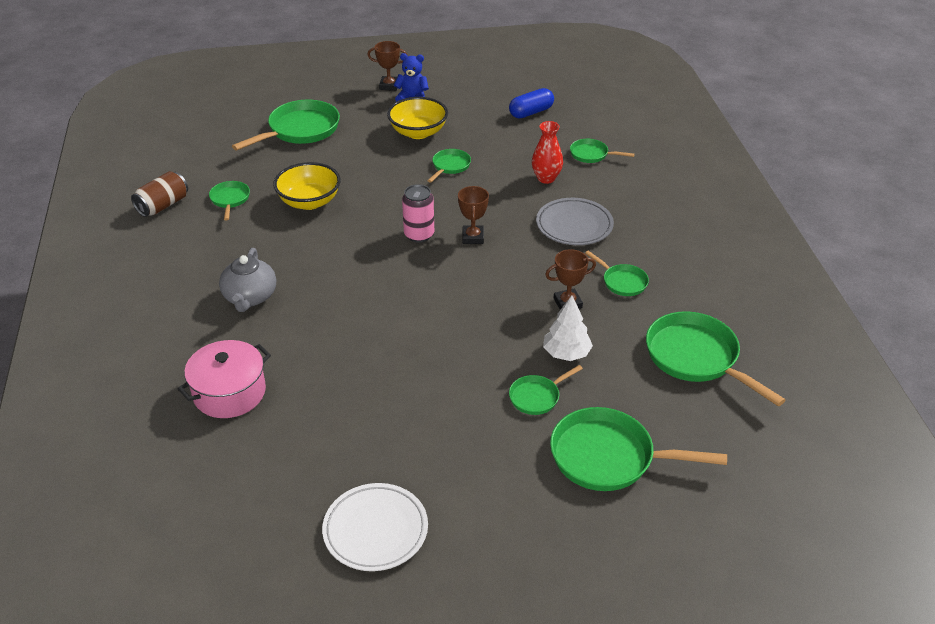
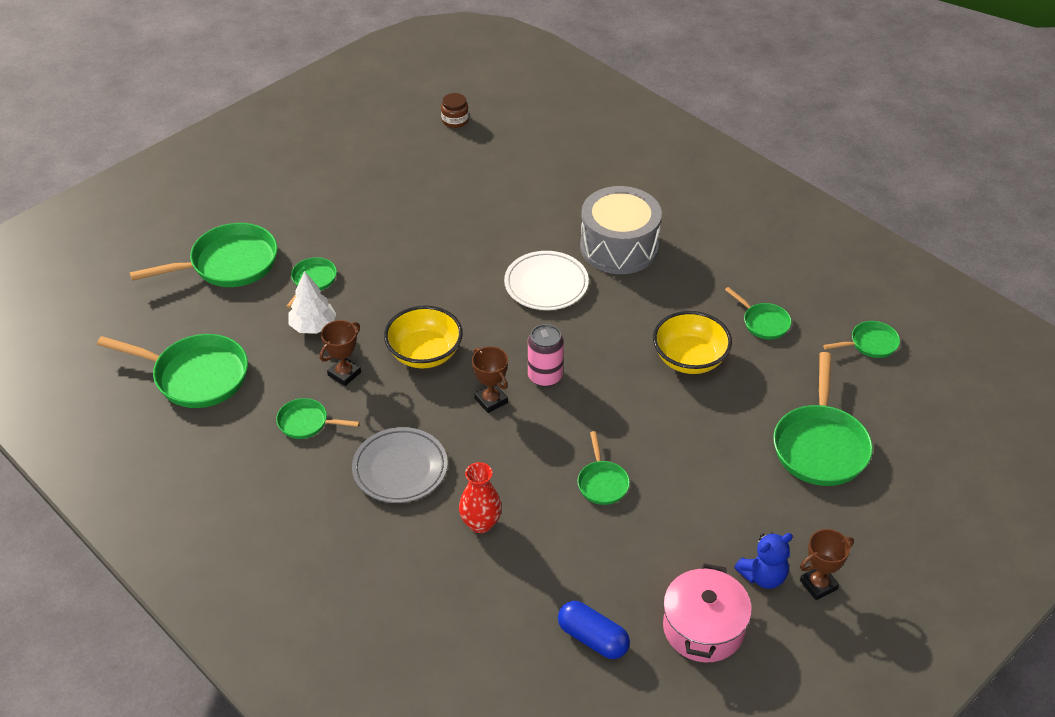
camera: 145 degrees right, 5 degrees up
(163, 205) = (811, 286): brown can -> none
(225, 521) = (455, 120): none -> brown jar
(229, 392) = (543, 180): pink pot -> pink pot (703, 628)
(250, 297) = (619, 247): grey teapot -> grey drum
(375, 530) = (357, 155): white plate -> white plate (546, 284)
(418, 132) = (691, 517): yellow bowl -> yellow bowl (424, 354)
(531, 112) = (593, 638): blue capsule -> blue capsule turned 75 degrees counterclockwise
(591, 154) = (456, 596): green pan -> green pan (870, 344)

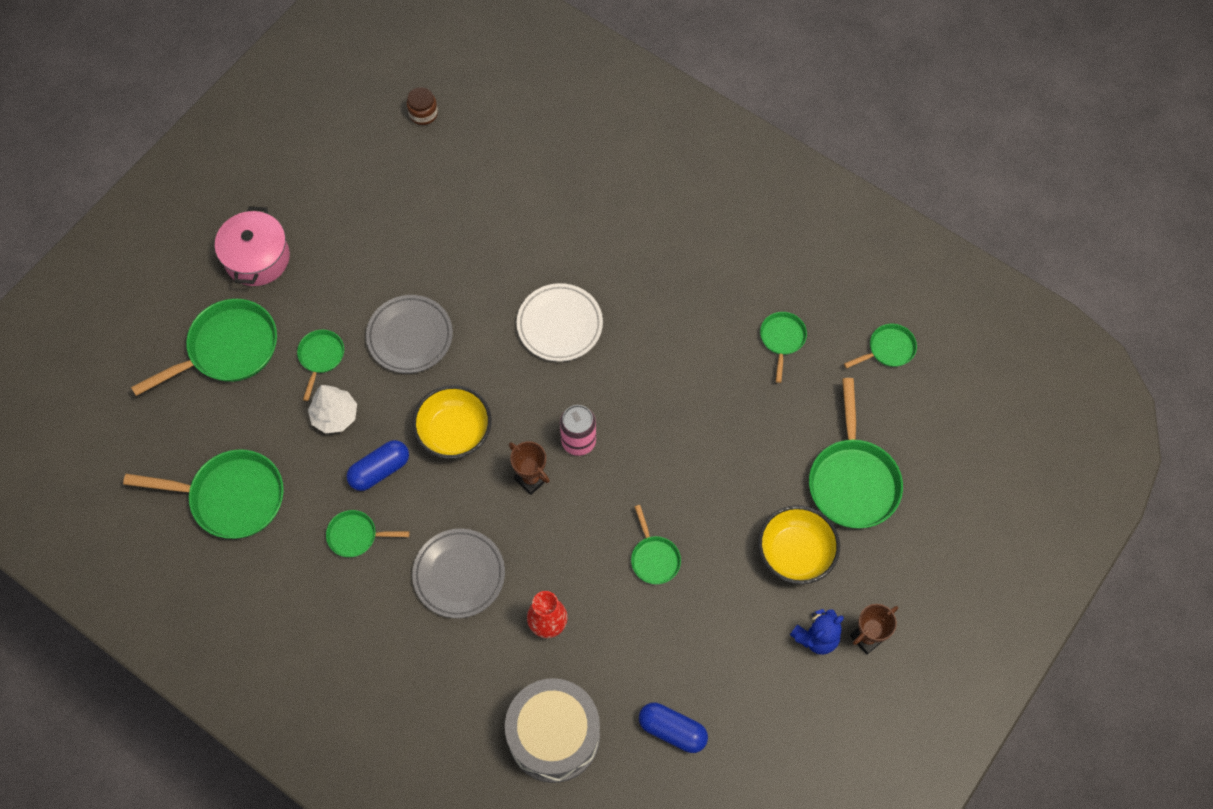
camera: 10 degrees left, 20 degrees up
(344, 374) = (380, 470): brown trophy -> blue capsule
(401, 275) = (410, 336): none -> grey plate
(619, 247) = (625, 264): grey drum -> grey drum (554, 735)
(689, 359) = (716, 397): yellow bowl -> yellow bowl (795, 553)
(703, 628) = (770, 702): pink pot -> pink pot (257, 258)
(763, 322) = (782, 339): green pan -> green pan turned 120 degrees counterclockwise

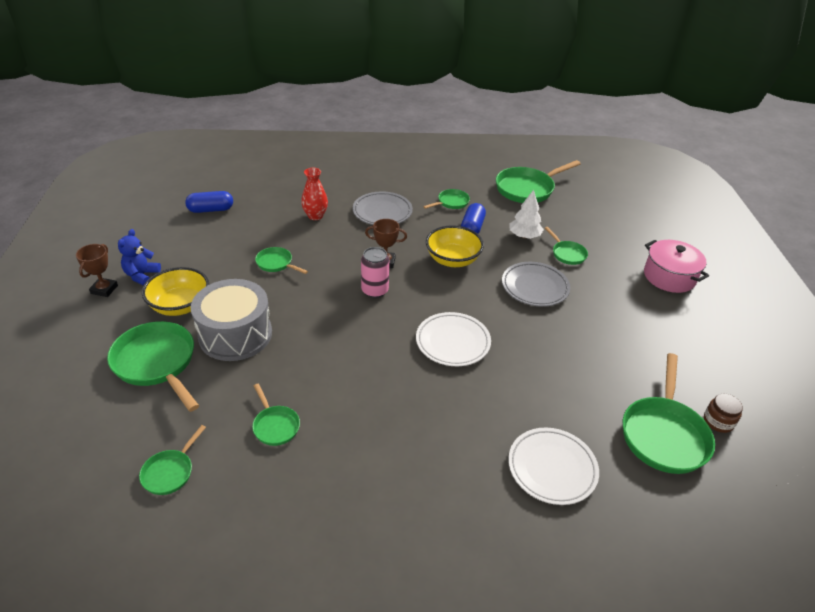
camera: 140 degrees right, 25 degrees down
(228, 349) = (616, 234): green pan -> green pan (664, 434)
(554, 735) = (275, 185): grey drum -> grey drum (235, 334)
(594, 166) = (552, 468): none -> white plate

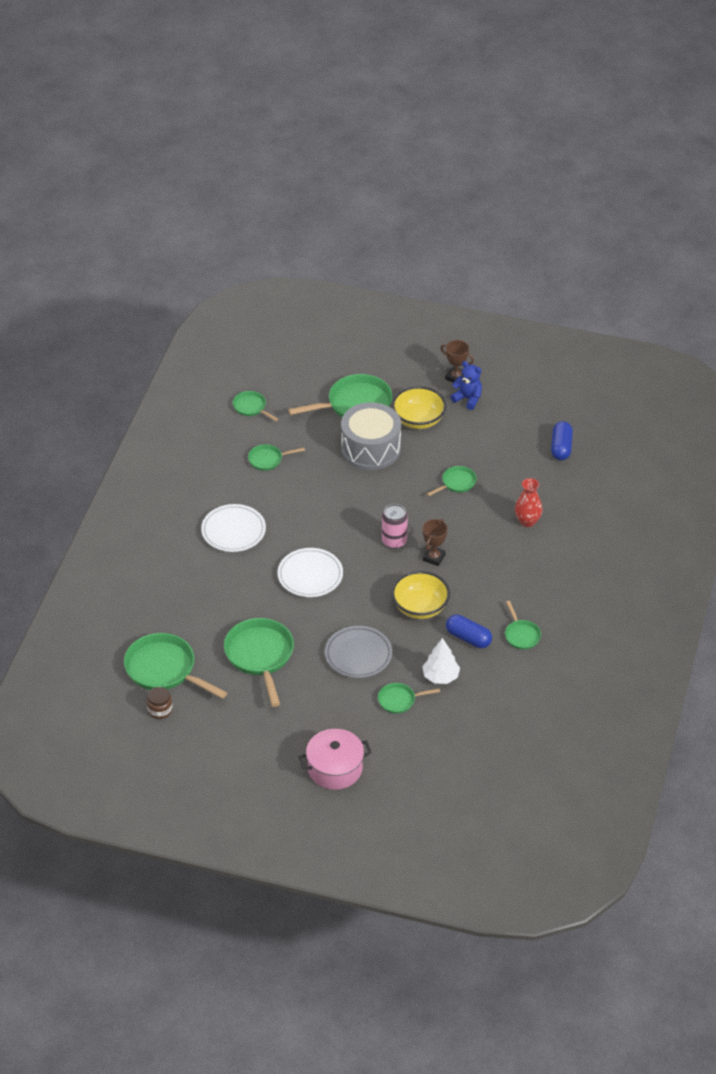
camera: 110 degrees right, 5 degrees up
(382, 212) = (519, 574): grey plate -> none
(527, 189) = (530, 712): green pan -> green pan (260, 656)
(552, 468) = (167, 593): white plate -> white plate (233, 531)

